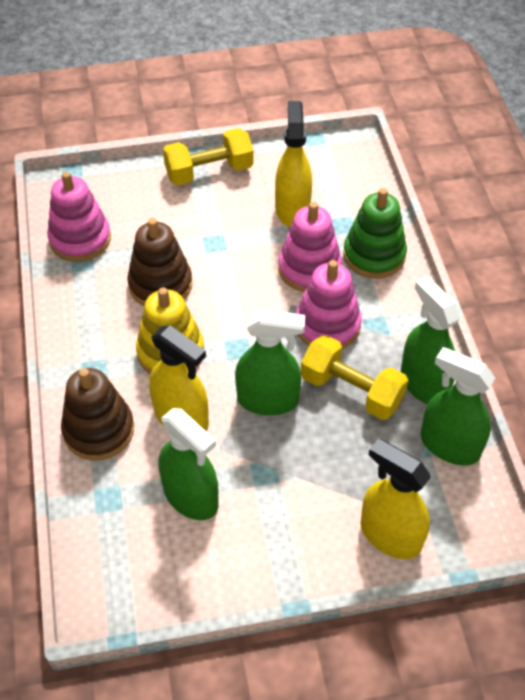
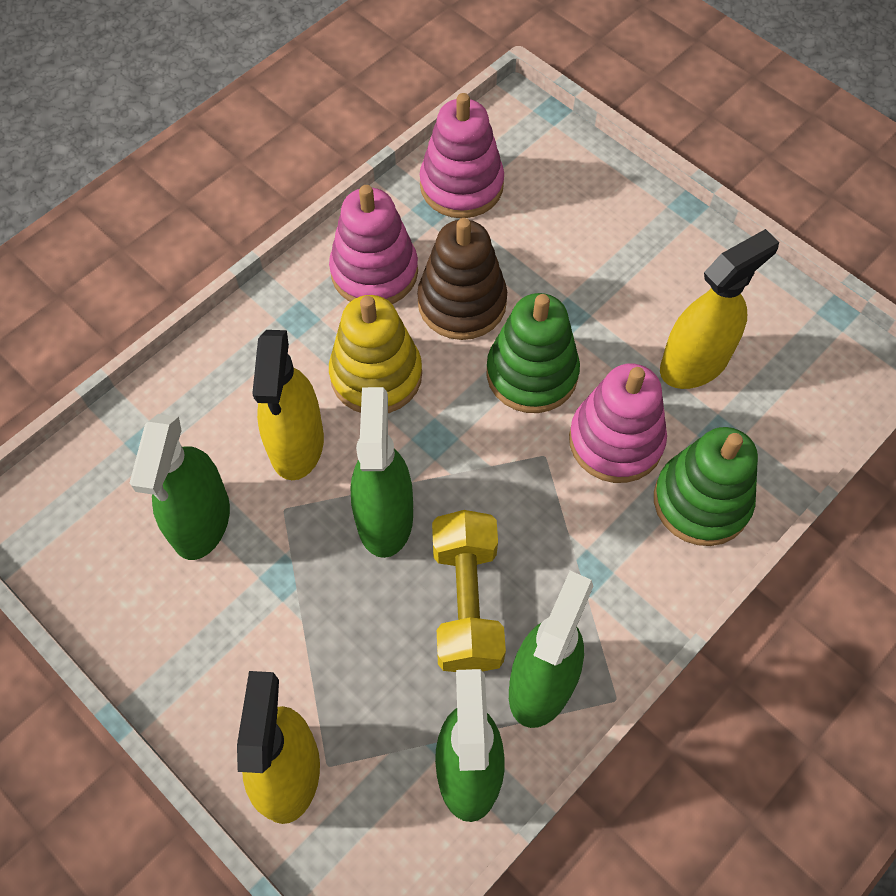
camera: 55 degrees right, 10 degrees up
(99, 430) = (225, 376): brown stacking toy -> none
(209, 172) = (673, 239): yellow dumbbell -> none
(236, 280) = (532, 373): none -> green stacking toy
(268, 400) = (385, 518): green spray bottle -> green spray bottle turned 150 degrees counterclockwise
(327, 326) = (544, 515): pink stacking toy -> pink stacking toy (374, 272)

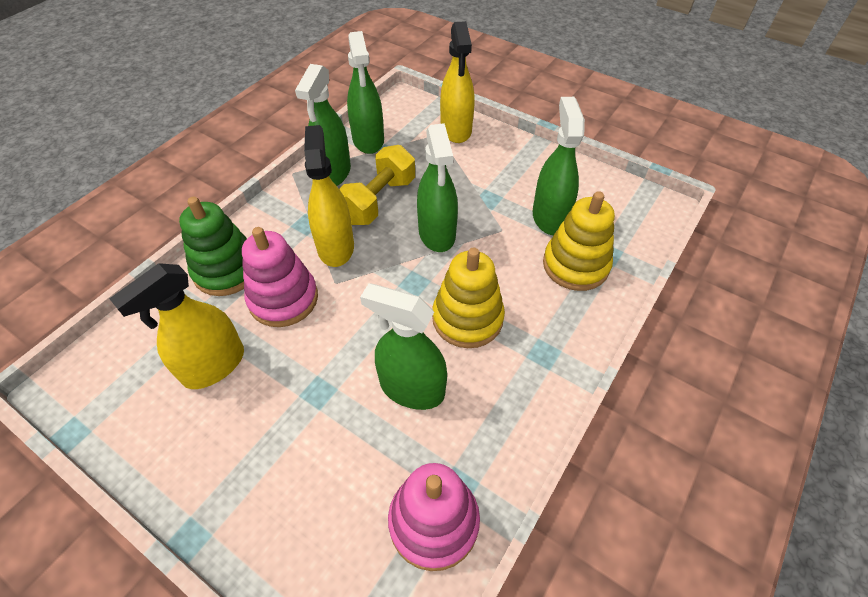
camera: 170 degrees right, 10 degrees down
(203, 430) = (575, 265): none -> yellow stacking toy
(296, 444) = (508, 265): yellow spray bottle -> yellow spray bottle (335, 247)
(374, 272) = (494, 405): pink stacking toy -> none
(462, 303) = (411, 388): brown stacking toy -> green spray bottle
(467, 602) = (378, 200): yellow dumbbell -> yellow dumbbell turned 45 degrees clockwise
(532, 373) = (347, 337): green stacking toy -> none

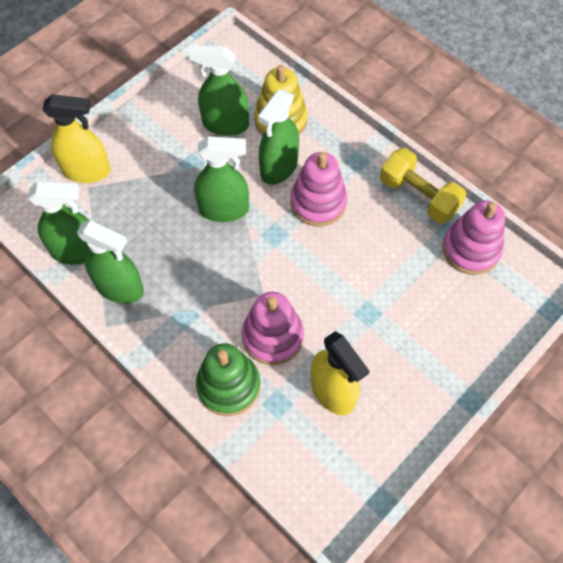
camera: 80 degrees left, 10 degrees up
(335, 247) = (221, 291): yellow spray bottle -> none
(378, 200) = (170, 250): yellow dumbbell -> yellow dumbbell (418, 196)
(411, 388) = (374, 249): green spray bottle -> green spray bottle (279, 167)
(467, 318) = (318, 203): yellow stacking toy -> pink stacking toy

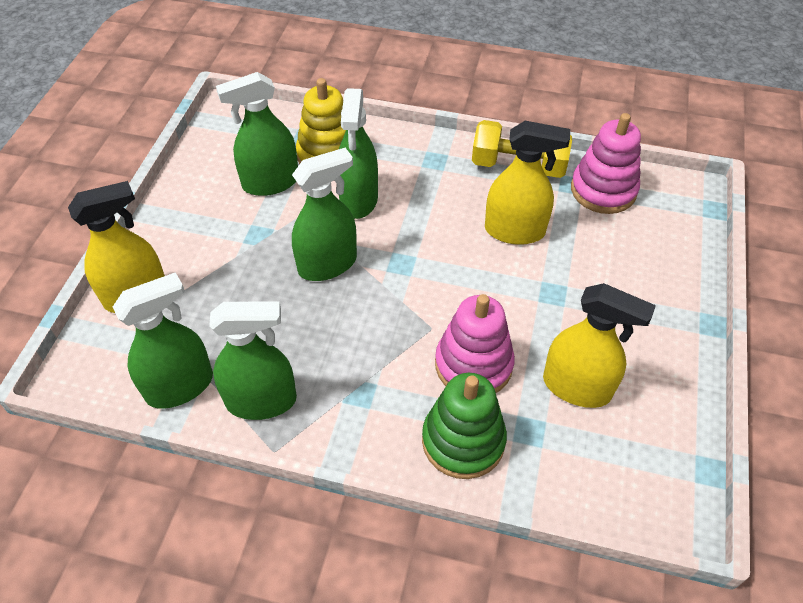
camera: 30 degrees left, 10 degrees down
(318, 203) = (424, 214): pink stacking toy -> none
(376, 249) = (515, 231): none -> yellow spray bottle

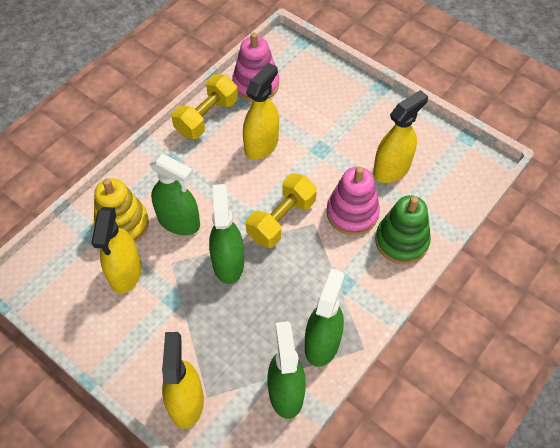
camera: 65 degrees left, 5 degrees up
(270, 182) = (125, 273): green spray bottle -> yellow spray bottle
(417, 292) = (281, 220): none -> yellow dumbbell

